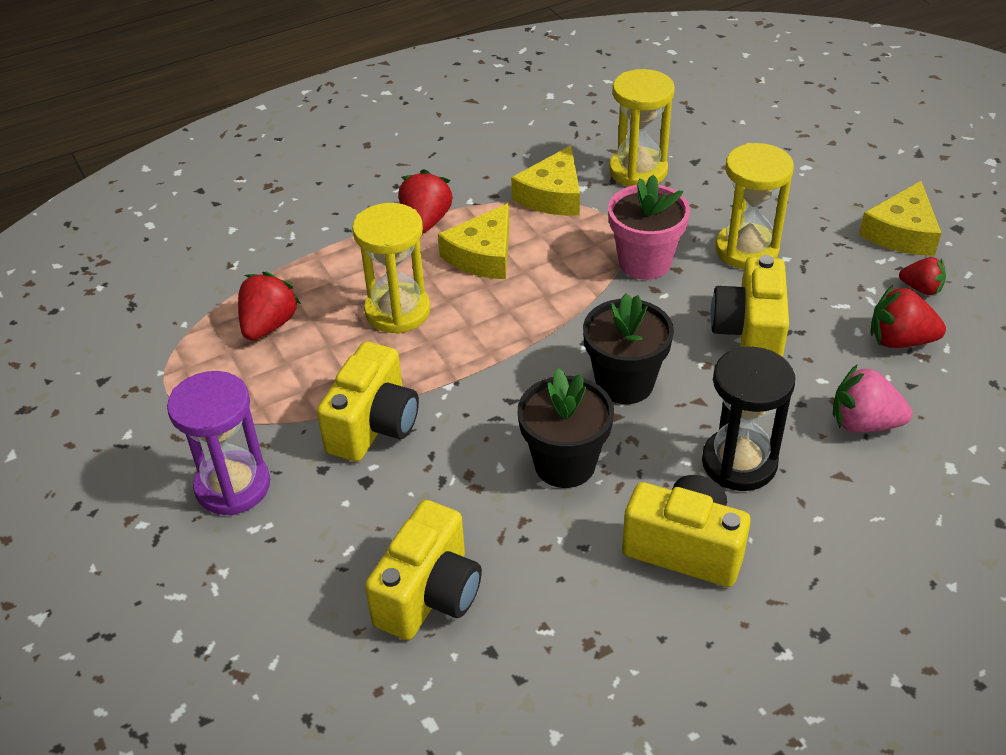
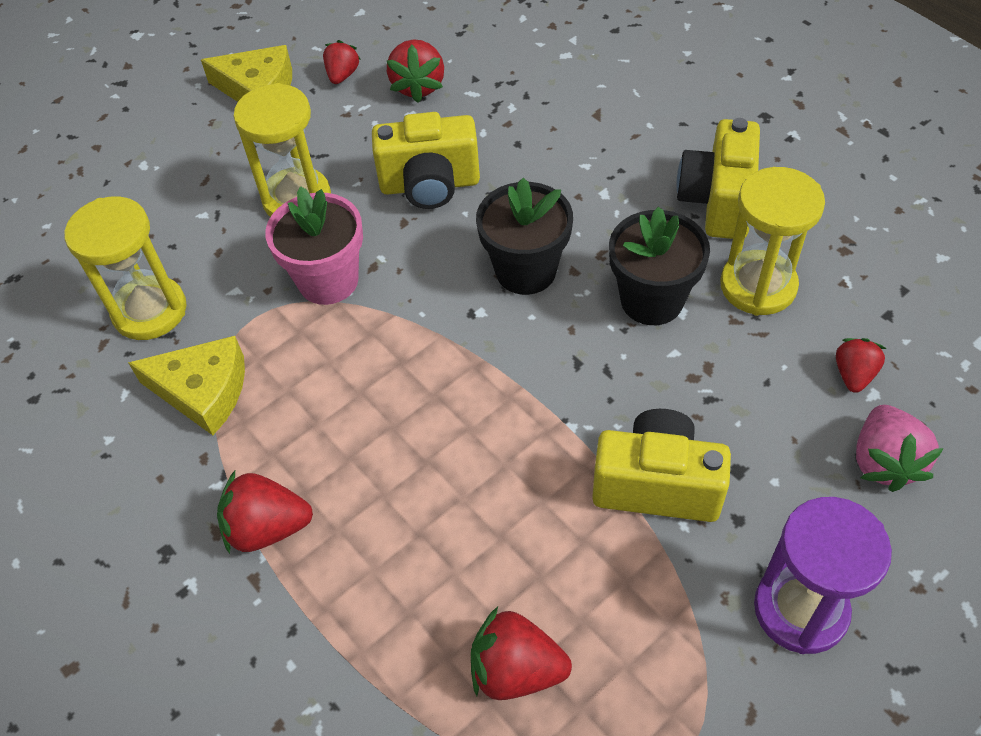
camera: 100 degrees left, 10 degrees up
(397, 311) = (457, 513): yellow hourglass -> yellow hourglass (758, 286)
(429, 595) = (853, 374): yellow camera -> red strawberry
(483, 255) = (333, 443): yellow cheese -> none
(739, 463) = (605, 177): black hourglass -> none
(863, 423) = (531, 103): pink strawberry -> pink strawberry (884, 462)

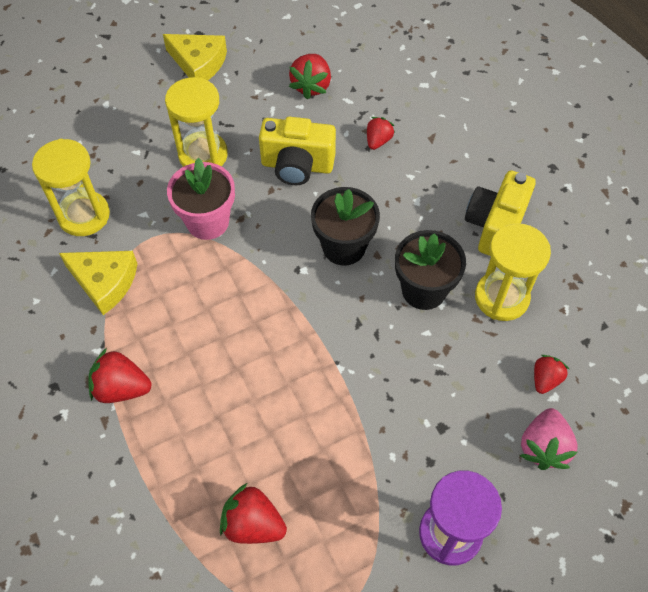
camera: 10 degrees right, 5 degrees up
(342, 75) = (260, 65): red strawberry -> red strawberry (378, 141)
(657, 485) = (384, 423): yellow camera -> none

